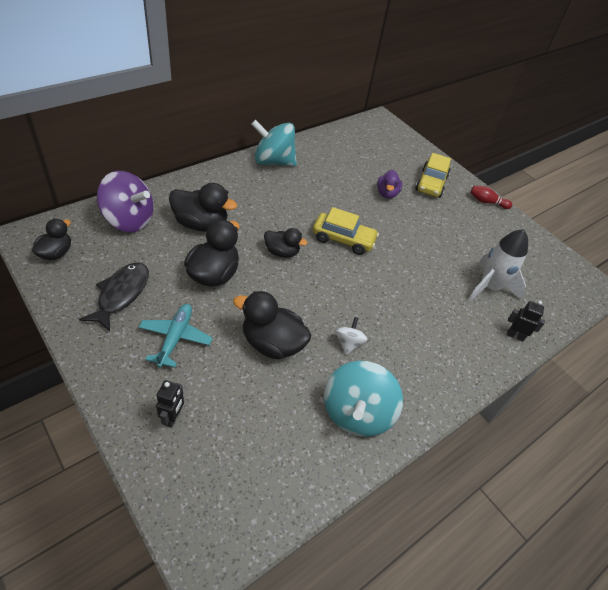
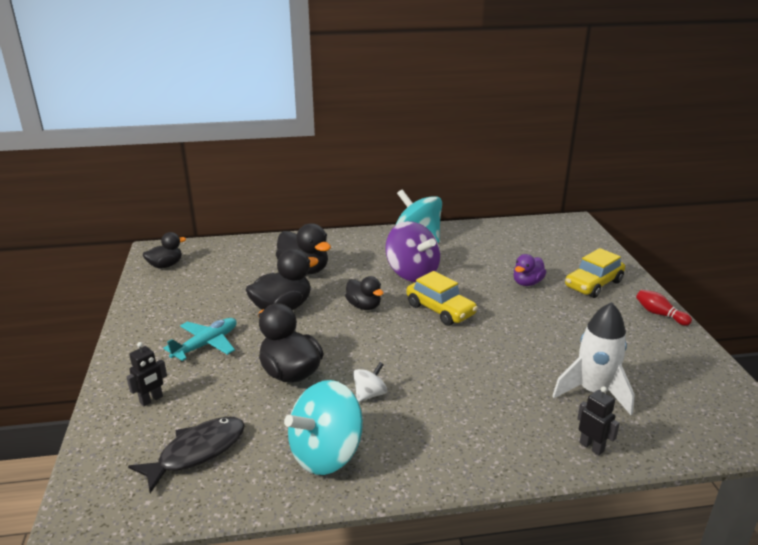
camera: 35 degrees right, 20 degrees down
(121, 294) = (190, 303): black fish -> black fish (197, 452)
(129, 220) = (243, 255): purple spinning top -> purple spinning top (412, 273)

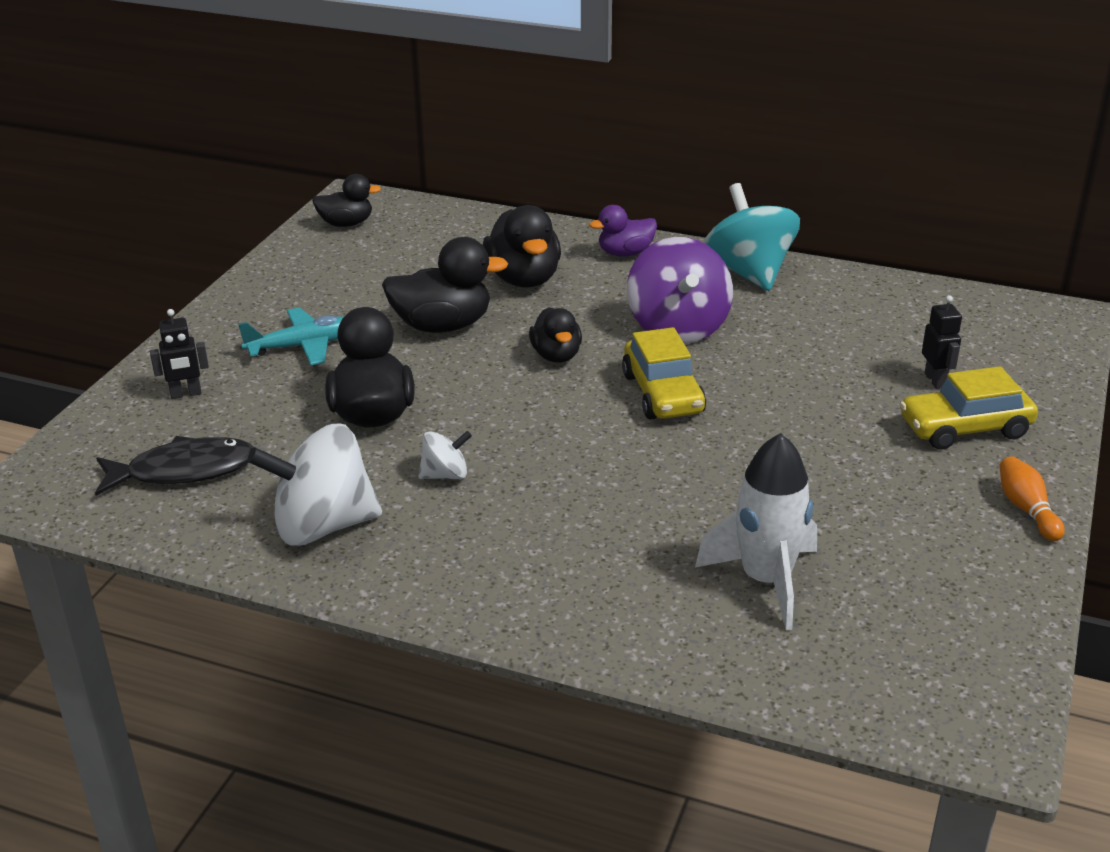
camera: 30 degrees right, 5 degrees up
(326, 454) = (323, 526): turquoise spinning top -> white spinning top
(527, 283) = (850, 393): purple duck -> purple duck (625, 253)
(591, 447) = (675, 646): black robot -> black robot (935, 380)
(659, 314) = (1026, 509): red bowling pin -> orange bowling pin

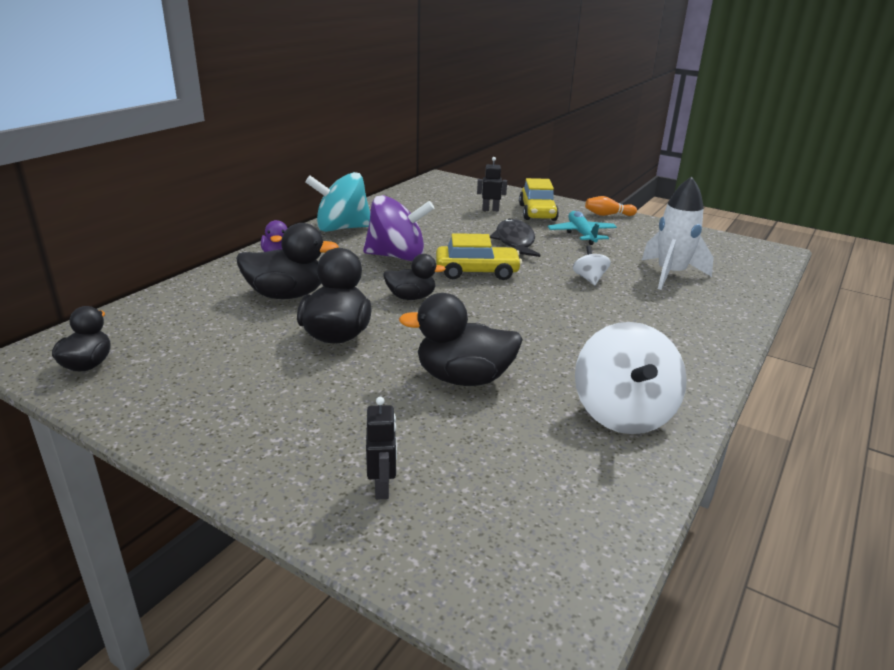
camera: 80 degrees left, 5 degrees down
(184, 471) = (530, 491): black fish -> black fish (514, 241)
(304, 346) = (327, 405): turquoise plane -> turquoise plane (581, 234)
(445, 475) = (558, 355): white spinning top -> white spinning top (589, 279)

